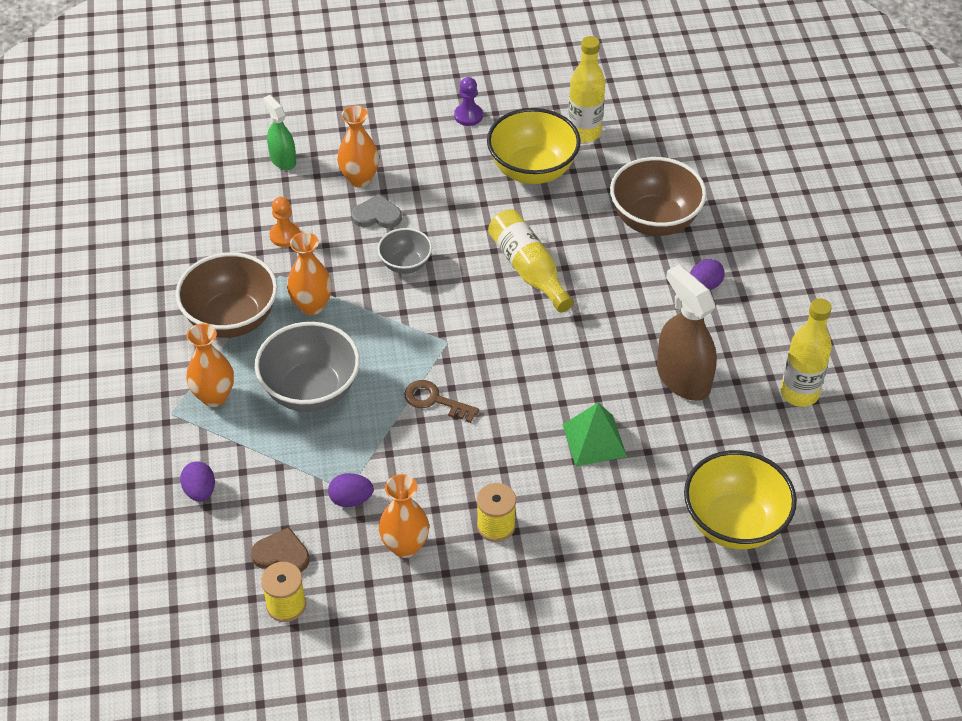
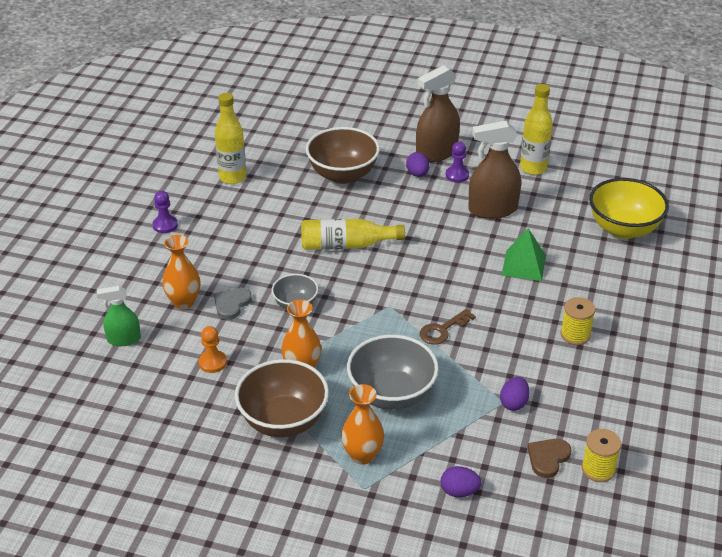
camera: 65 degrees left, 10 degrees down
(405, 546) = (572, 386): orange vase -> none
(532, 170) = (249, 212): yellow bowl -> none
(728, 323) = (457, 175): none -> purple pawn
(761, 289) = (436, 153): none -> brown spray bottle

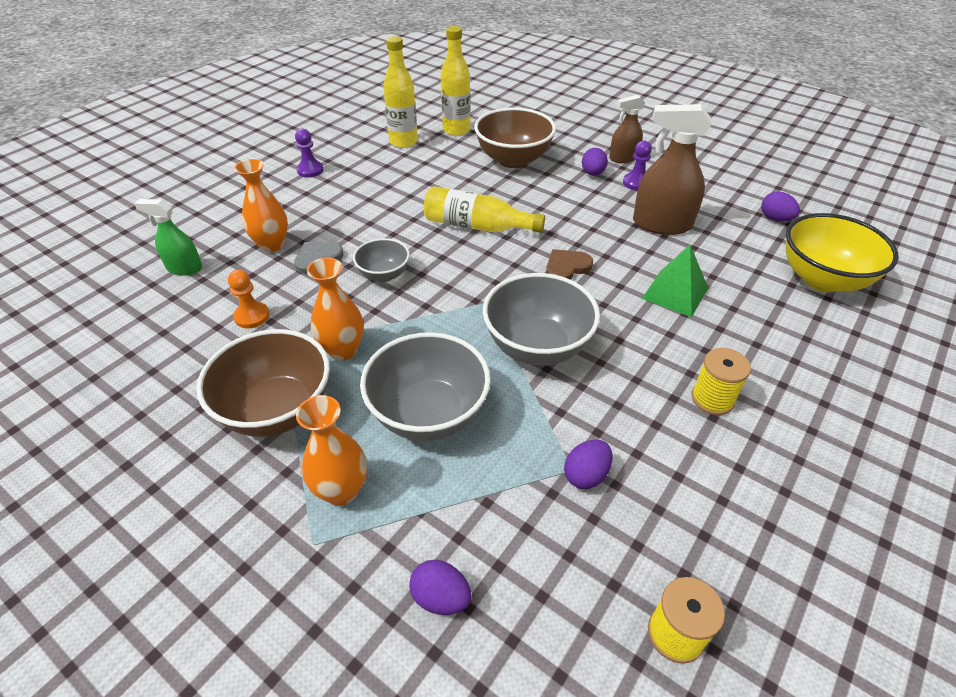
camera: 20 degrees right, 5 degrees up
(436, 153) = (623, 158): brown spray bottle -> brown spray bottle, size x0.59
(443, 330) = (537, 347): brown key -> grey bowl
(533, 168) = (727, 192): yellow bottle -> yellow bottle (456, 130)
(548, 458) = (601, 584): brown heart -> brown heart (566, 267)
(576, 185) = (775, 219): none -> purple egg

